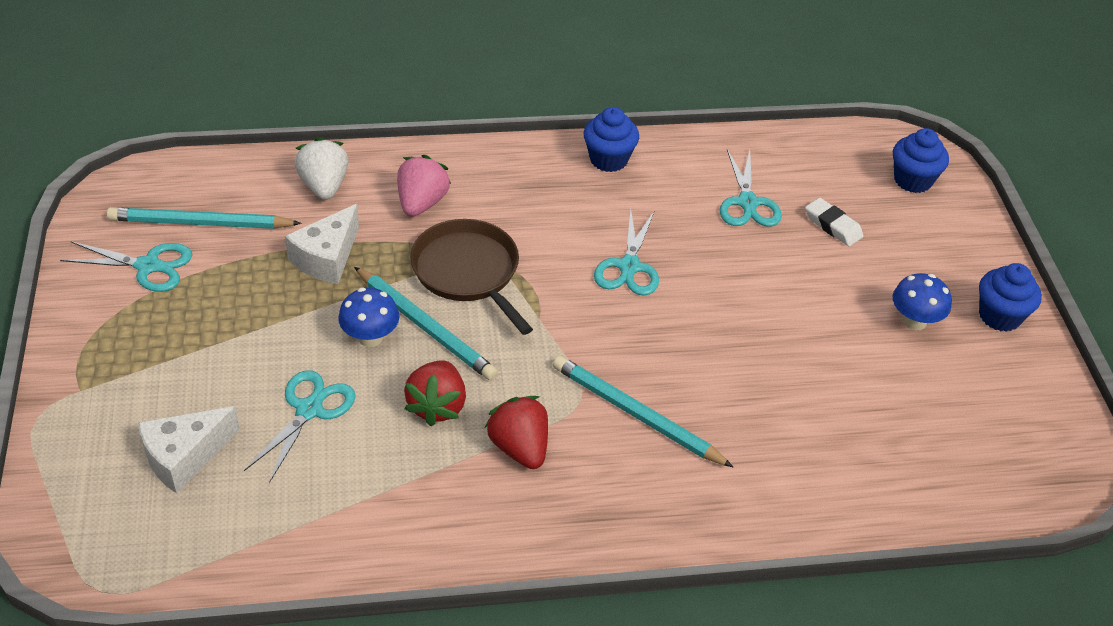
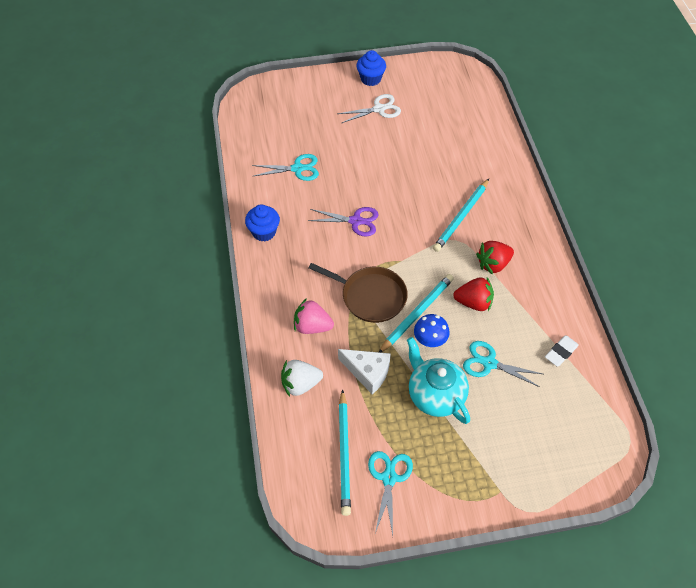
camera: 90 degrees left, 10 degrees up
(184, 457) = (536, 420): white cheese -> none
(267, 332) = (435, 395): none -> turquoise teapot
(468, 272) = (370, 296): brown pan -> brown pan turned 120 degrees counterclockwise
(629, 267) = (355, 221): turquoise scissors -> purple scissors
(833, 226) = (313, 134): white eraser -> white eraser (560, 352)
(912, 180) = (273, 100): blue cupcake -> none
(914, 321) = (379, 109): blue mushroom -> white scissors

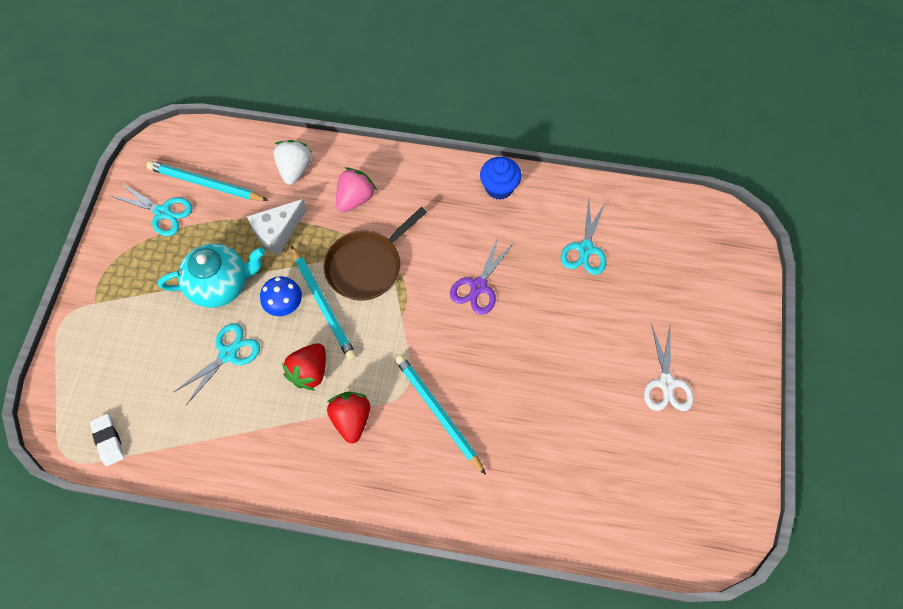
camera: 110 degrees right, 10 degrees up
(370, 79) = (733, 394): blue cupcake -> none
(560, 352) = (202, 438): white eraser -> white eraser (109, 440)

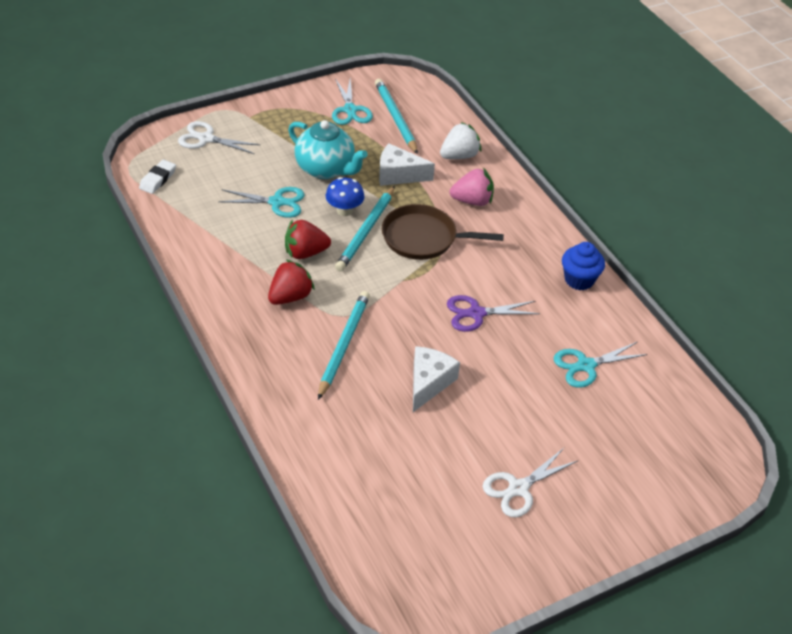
camera: 50 degrees right, 20 degrees down
(90, 361) = (206, 139): none -> white scissors
(524, 374) = (428, 383): none -> white cheese

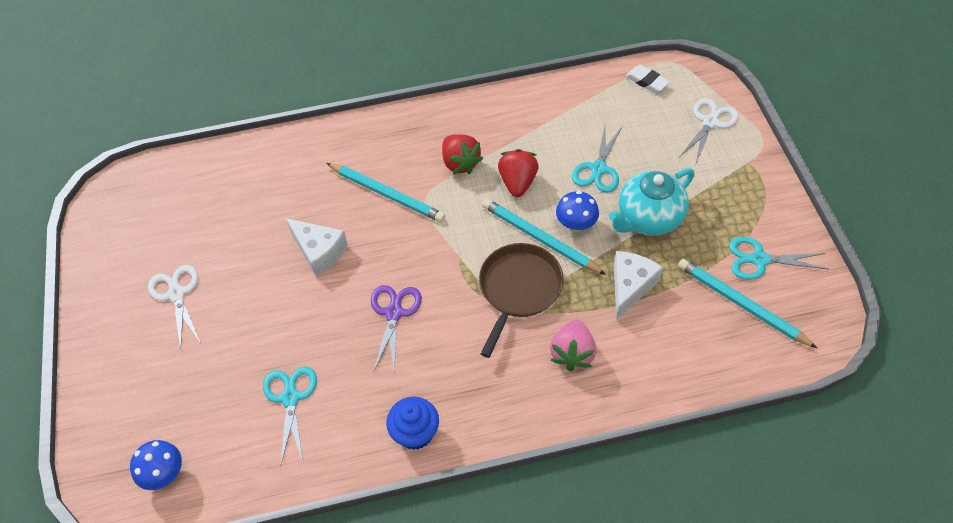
camera: 110 degrees right, 10 degrees up
(395, 118) = (741, 305): turquoise pencil -> turquoise pencil turned 135 degrees counterclockwise
(459, 156) = (660, 360): white strawberry -> none
(693, 435) = (164, 474): none -> blue mushroom

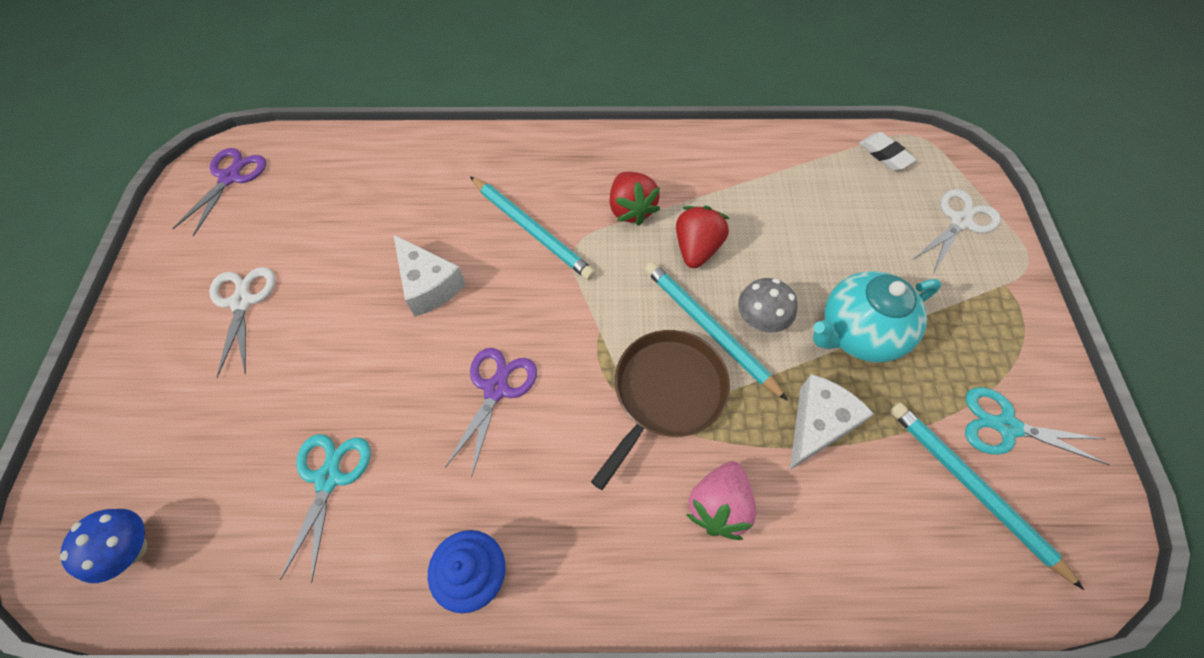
camera: 10 degrees right, 5 degrees up
(127, 203) = (230, 177): none -> purple scissors
(576, 225) = (760, 320): blue mushroom -> grey mushroom
(598, 169) = (804, 253): turquoise scissors -> none

